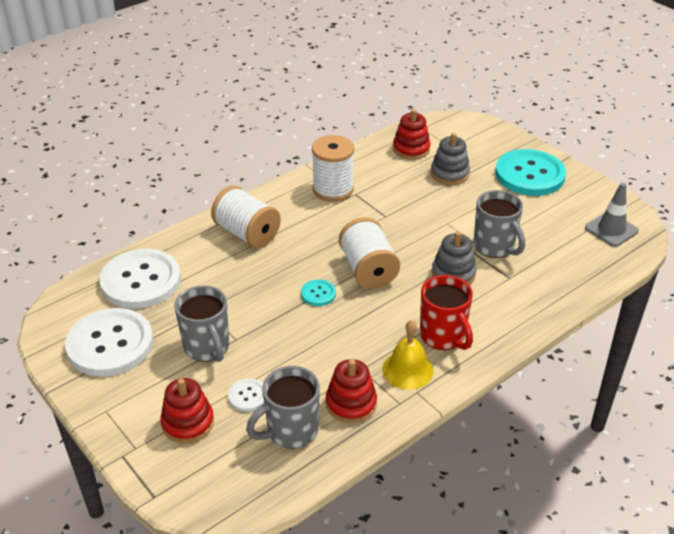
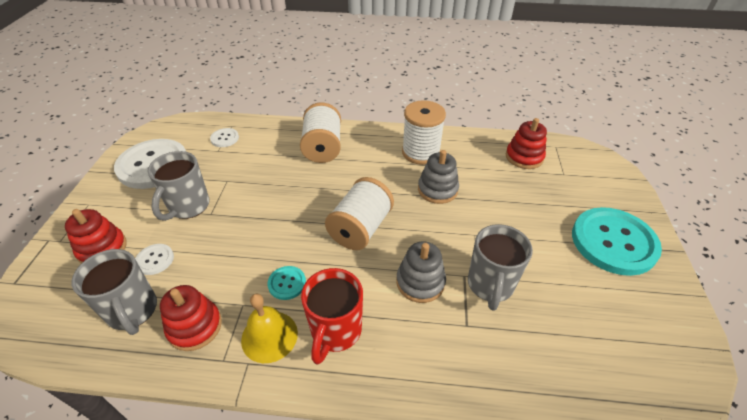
camera: 45 degrees right, 5 degrees up
(141, 281) = (224, 138): white button -> white button, size x0.43
(290, 431) = (133, 311): grey mug -> grey mug turned 135 degrees counterclockwise
(318, 294) = (302, 221): turquoise button -> turquoise button (287, 283)
(449, 173) = (532, 195): grey stacking toy -> grey stacking toy (437, 190)
(611, 229) = (645, 360): grey traffic cone -> none

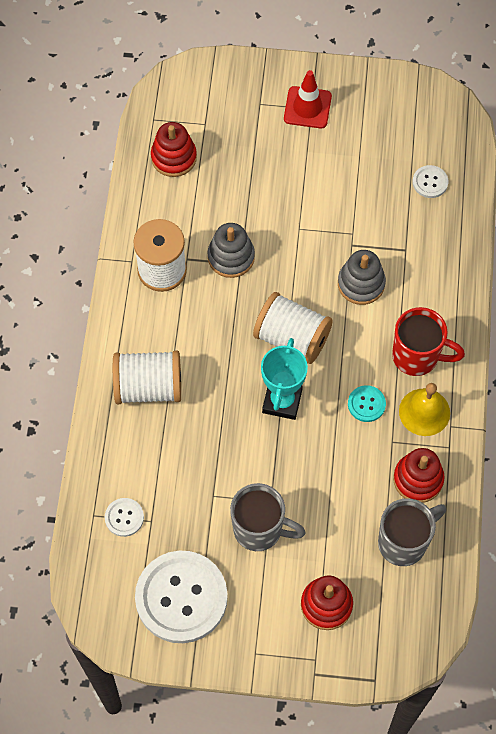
camera: 90 degrees left, 20 degrees up
(155, 260) = (340, 542): white button -> white button (430, 182)
(300, 221) = (282, 401): none -> turquoise trophy
(490, 285) = (363, 224): grey mug -> none
(613, 242) = (307, 107): turquoise button -> red traffic cone

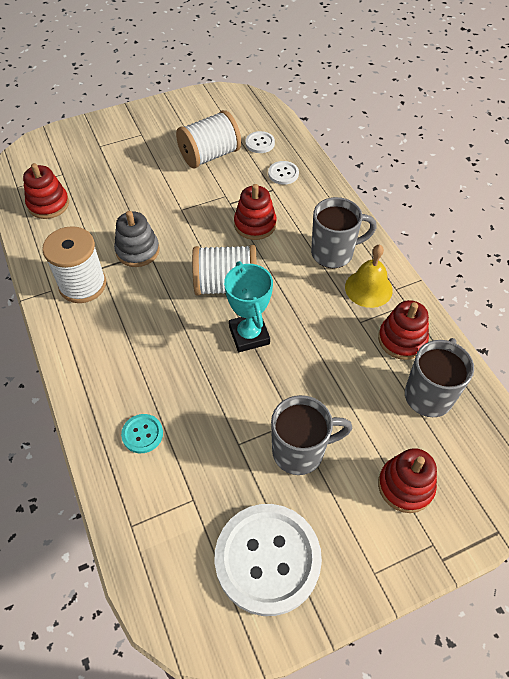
camera: 30 degrees left, 10 degrees down
(124, 517) = (164, 511): white button -> white button (283, 173)
(149, 387) = (122, 381): white spool -> white spool (210, 155)
(307, 107) = (138, 135): red traffic cone -> none
(361, 284) = (255, 224): grey stacking toy -> red stacking toy
(366, 404) = (319, 304): turquoise button -> turquoise button (142, 434)
(417, 356) = (334, 253): red mug -> grey mug

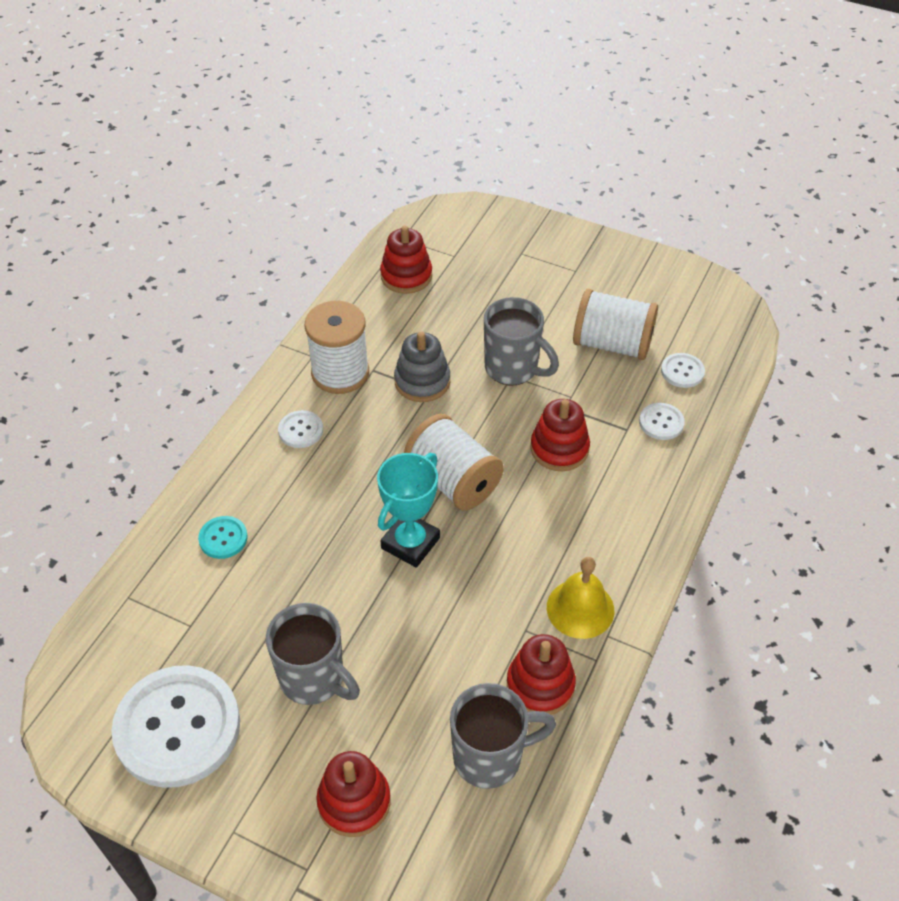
camera: 50 degrees right, 5 degrees down
(103, 334) = (300, 430): none -> white button
(334, 253) = (596, 544): grey mug -> grey mug (513, 368)

